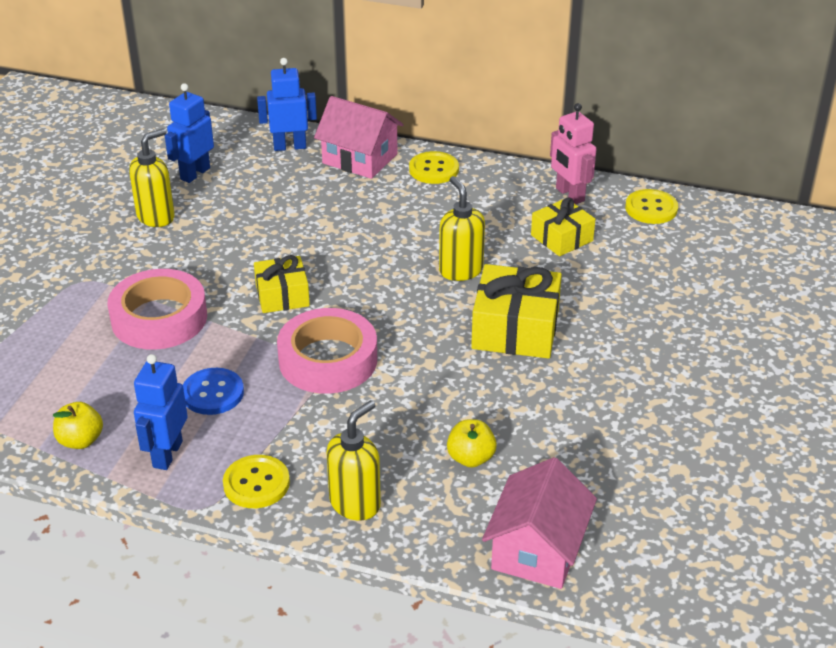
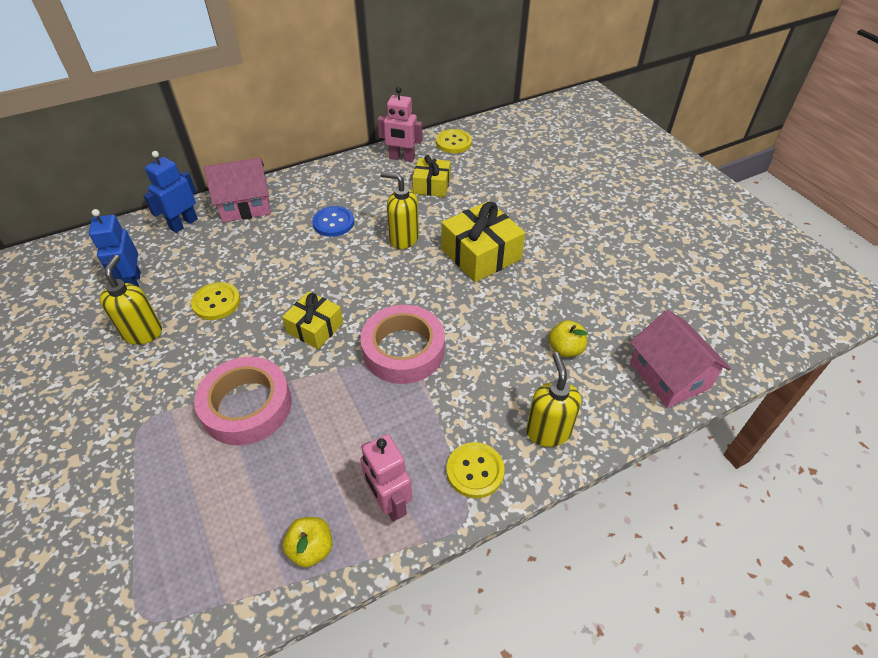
camera: 45 degrees left, 10 degrees up
(167, 454) = (389, 502): blue robot -> pink robot
(213, 393) = (360, 431): blue button -> blue button (333, 222)
(434, 169) = (303, 186): yellow button -> yellow button (216, 302)

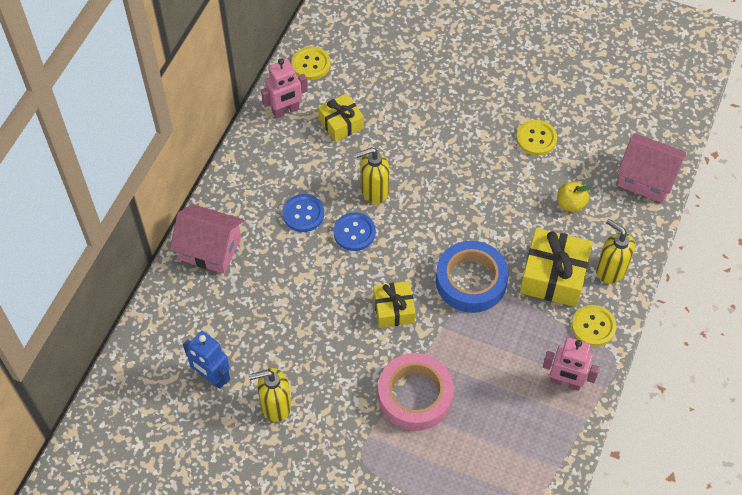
camera: 40 degrees left, 10 degrees up
(143, 333) = (275, 405): yellow soap dispenser -> yellow soap dispenser turned 60 degrees counterclockwise
(183, 224) = (181, 301): blue robot -> none
(216, 302) = (298, 344): yellow button -> yellow button (536, 138)
(245, 205) = (210, 248): pink house -> pink house turned 75 degrees clockwise
(311, 549) = (551, 440): yellow apple -> none
(354, 256) = (354, 232): none -> blue button
(403, 350) = (471, 281): pink tape -> blue tape
(481, 254) = (444, 165): yellow gift -> yellow gift (553, 276)

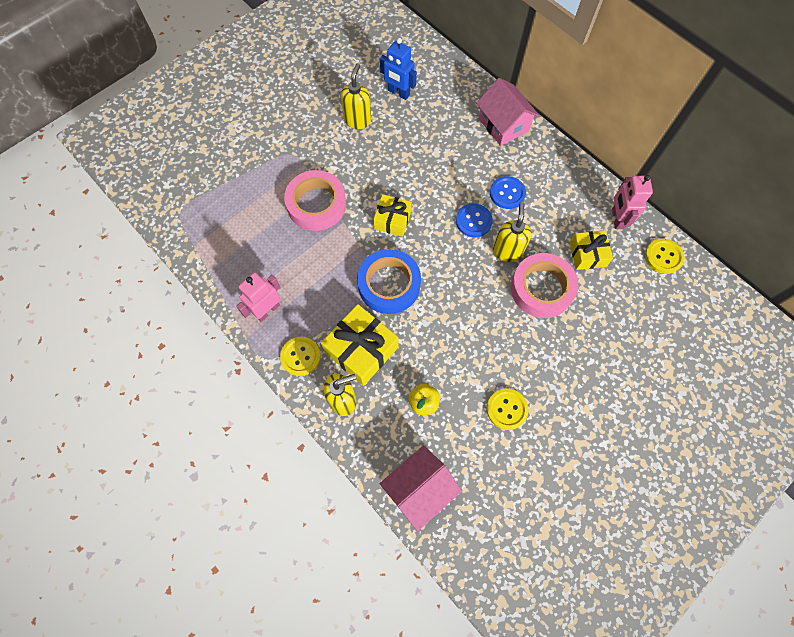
camera: 115 degrees right, 10 degrees up
(210, 248) = (503, 124): pink house -> pink house turned 75 degrees counterclockwise
(212, 377) = (398, 93): blue robot -> blue robot turned 120 degrees counterclockwise
(400, 149) = (541, 288): none -> pink tape

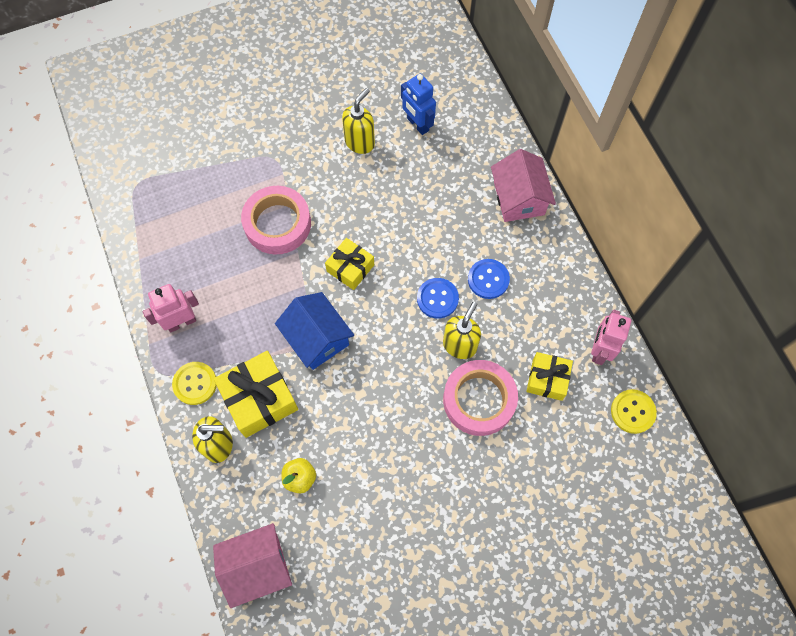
camera: 20 degrees right, 0 degrees up
(389, 284) = (317, 338): blue tape -> blue house
(506, 409) = (383, 517): yellow button -> none

